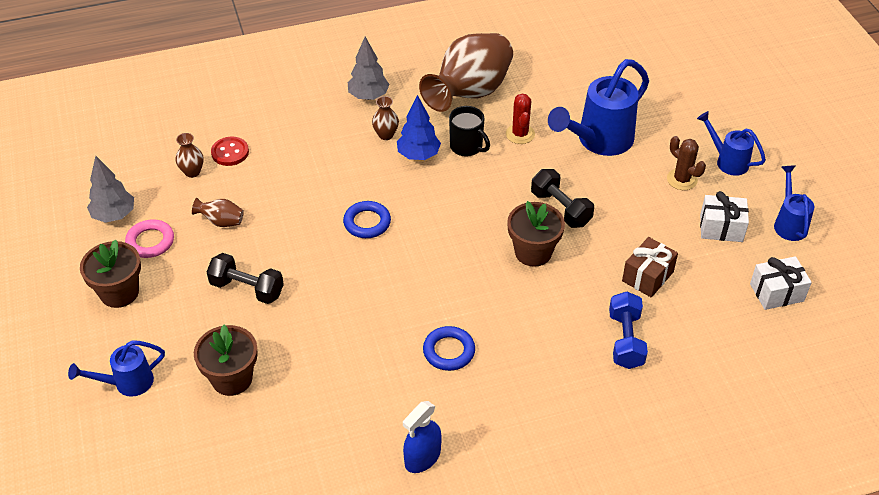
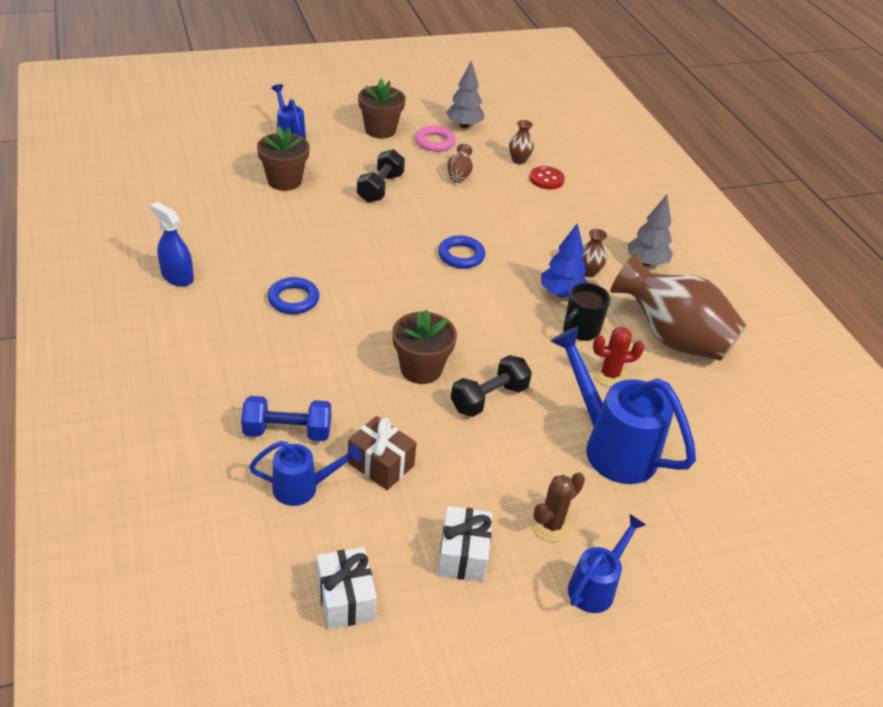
camera: 85 degrees right, 5 degrees down
(789, 223) = (475, 642): blue watering can -> blue watering can (303, 488)

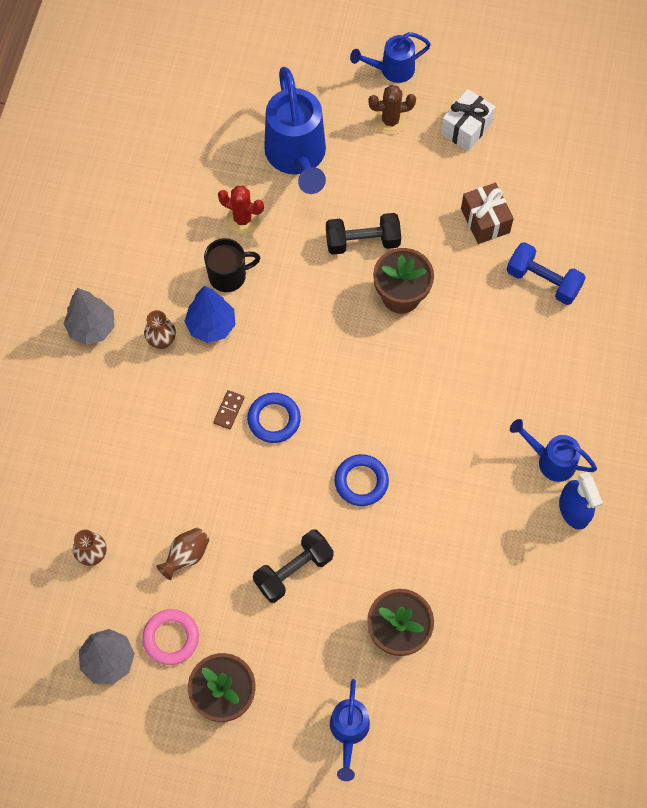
camera: 145 degrees left, 25 degrees up
(293, 299) = (473, 429): blue ring -> blue ring (361, 482)
(303, 488) = (552, 226): blue watering can -> blue watering can (550, 460)
(346, 599) = (560, 134): white gift -> none
(499, 250) = (229, 410): none -> brown domino
(546, 179) = (87, 504): red button -> none
(672, 338) = (153, 231): brown vase -> none

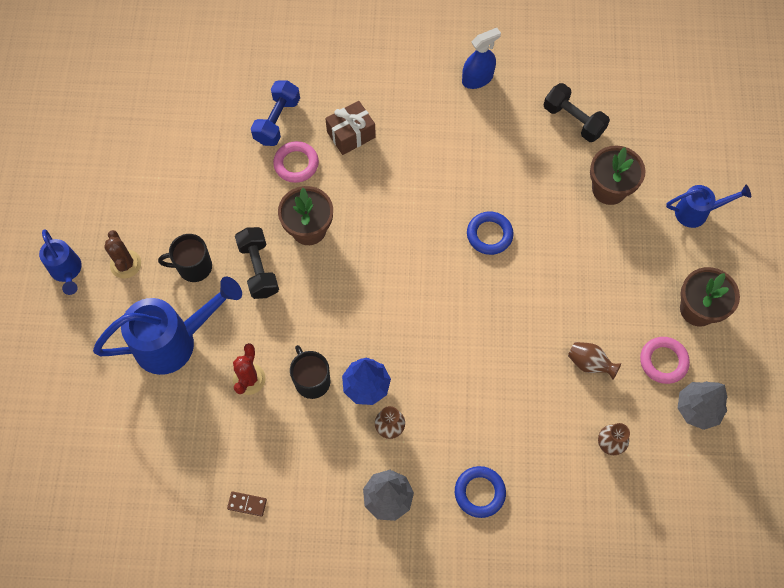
camera: 100 degrees left, 0 degrees up
(229, 410) = (447, 354): brown domino -> brown domino (247, 504)
(274, 419) = (448, 314): blue ring -> blue ring (479, 492)
(293, 570) = (579, 275): black dumbbell -> black dumbbell (573, 120)
(376, 182) = (194, 267): none -> black mug
(466, 128) = (128, 199): white gift -> none
(484, 293) = (296, 164): none -> pink ring
(485, 220) = (223, 172): brown gift -> brown gift (351, 135)
(550, 460) = (439, 99): blue watering can -> none

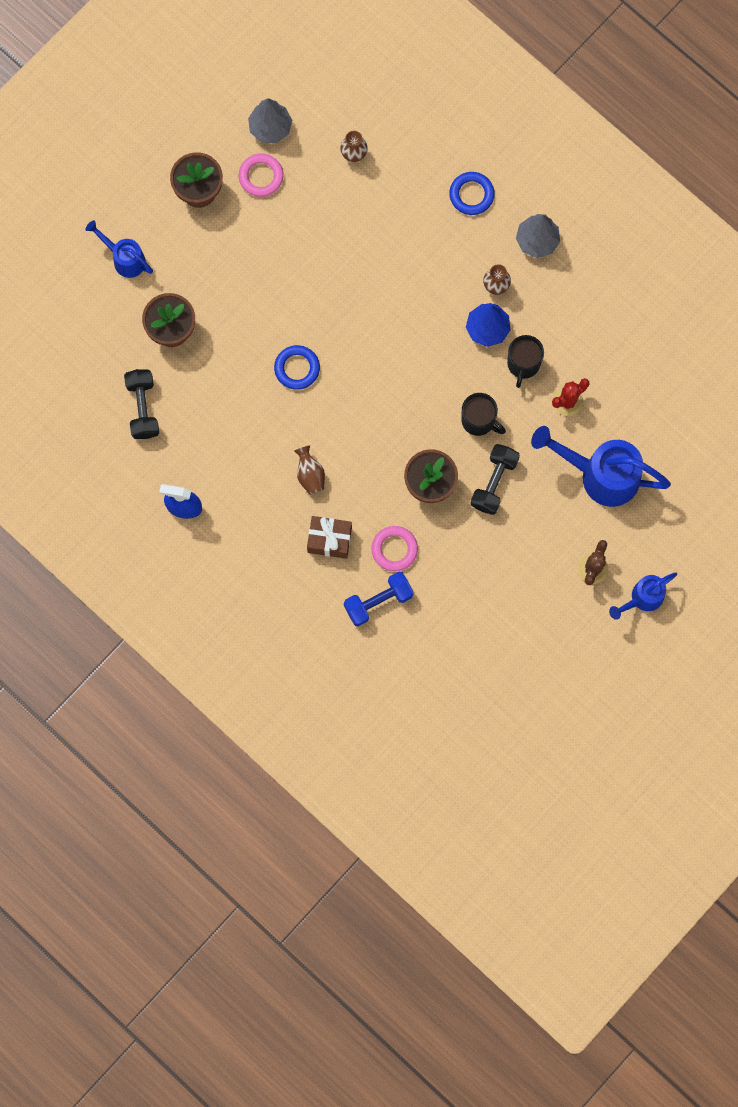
camera: 140 degrees left, 10 degrees up
(67, 272) = (642, 599): blue watering can -> blue watering can turned 135 degrees counterclockwise
(194, 267) = (542, 524): black mug -> black mug (479, 420)
(247, 504) = (637, 313): brown domino -> none
(589, 363) = (314, 217): brown vase -> brown vase (310, 475)

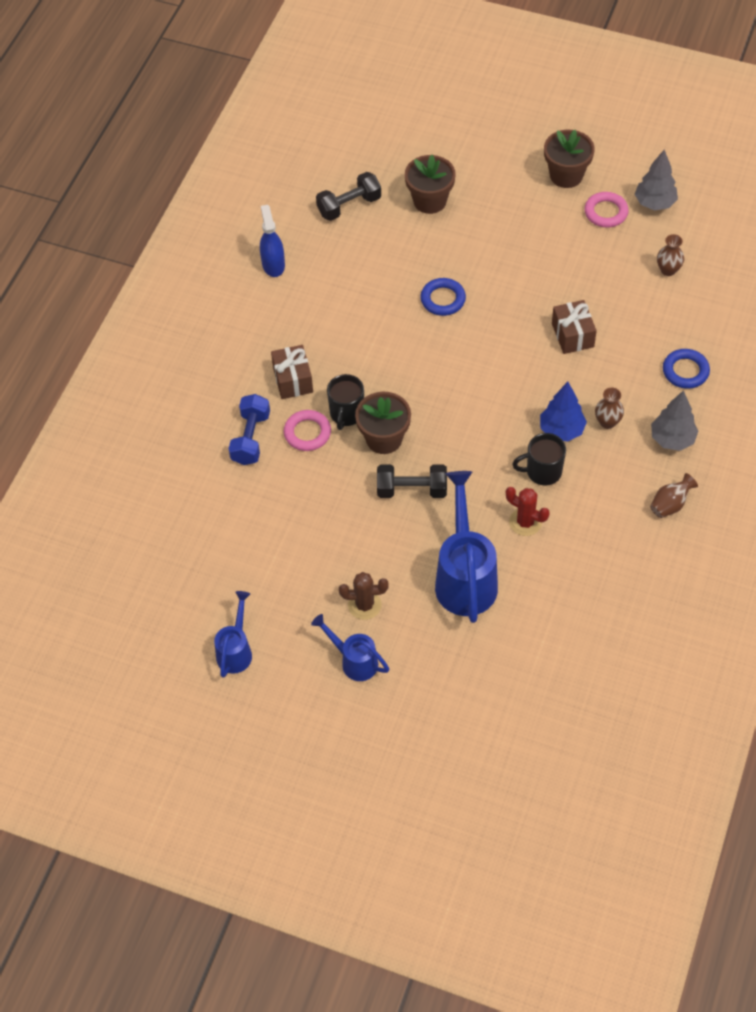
camera: 70 degrees right, 20 degrees down
(124, 258) = (476, 148): blue watering can -> blue watering can (236, 650)
(310, 475) = (347, 344): brown vase -> brown vase (670, 505)
(378, 601) = (251, 438): blue dumbbell -> blue dumbbell turned 60 degrees clockwise
(389, 272) = (572, 335): none -> brown gift
(479, 420) = (467, 455): black mug -> black mug (346, 414)

